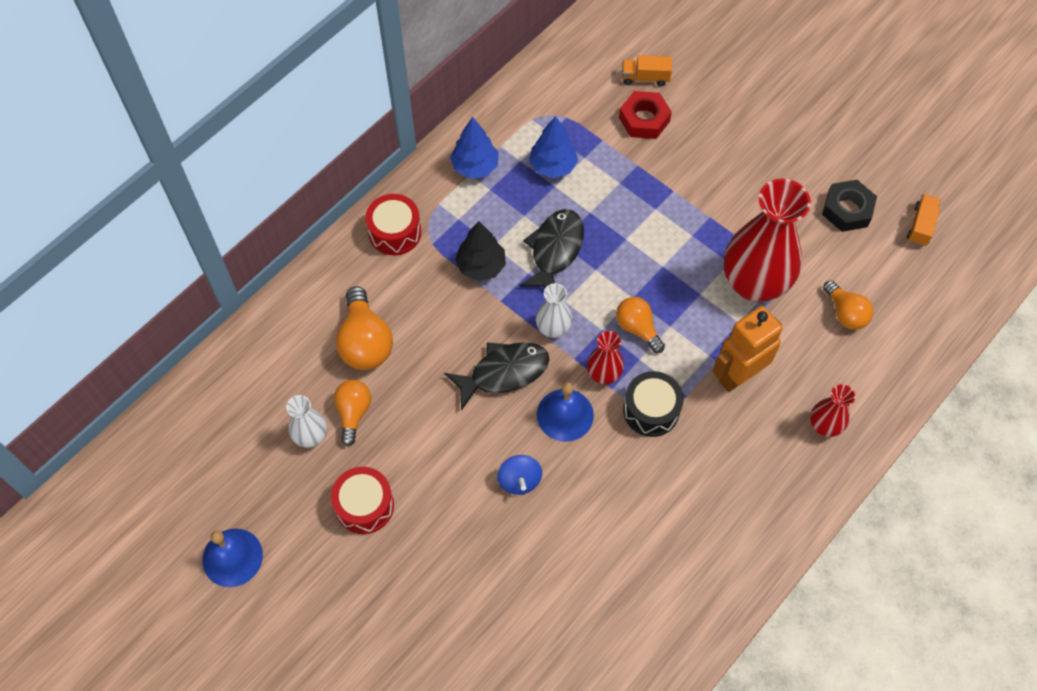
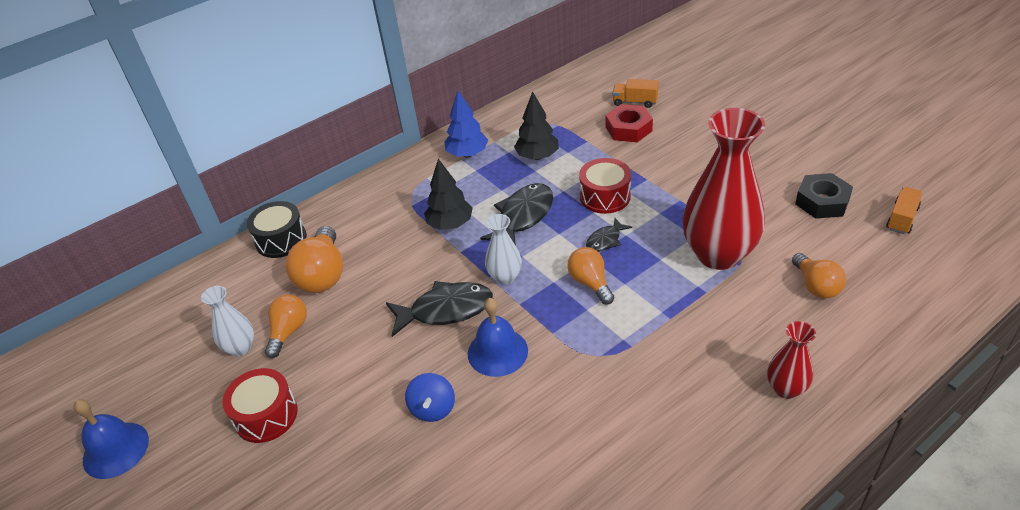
camera: 15 degrees right, 20 degrees down
(395, 232) = (381, 195): red drum -> red drum (605, 196)
(553, 166) = (537, 156): blue tree -> black tree
(603, 374) = (546, 319): red vase -> none
(643, 275) = (605, 240): none -> black fish
(651, 410) = (590, 356): black drum -> black drum (281, 240)
(738, 375) = (691, 332): orange robot -> none

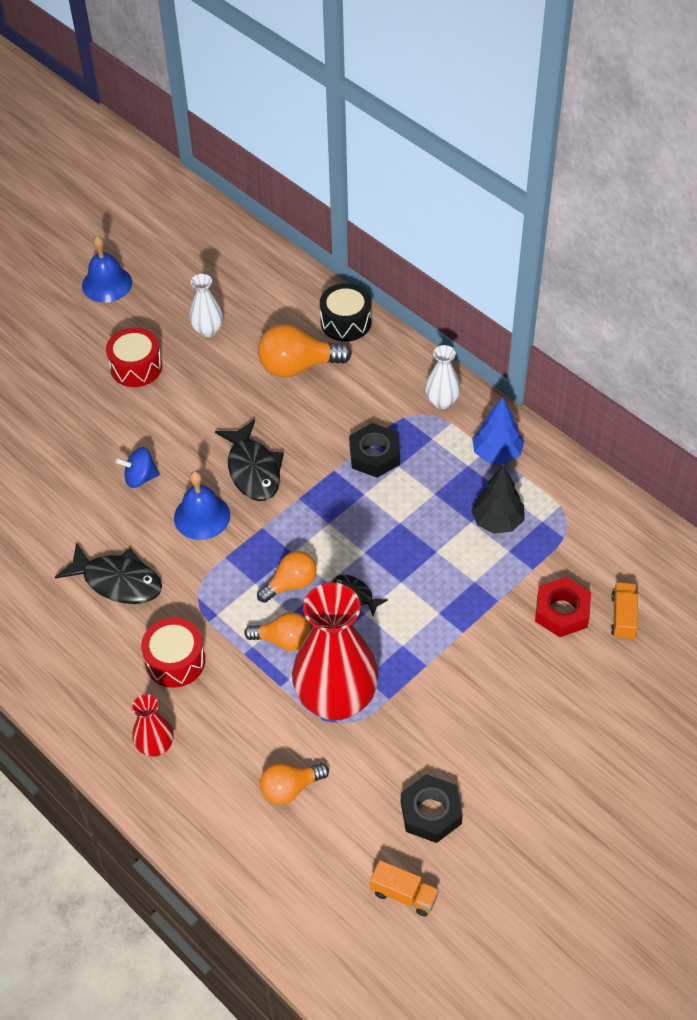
camera: 80 degrees right, 10 degrees up
(289, 331) = (226, 359): orange light bulb -> orange light bulb (283, 640)
(450, 224) = (374, 455): black tree -> black nut
(505, 277) = (298, 511): white vase -> white vase (442, 401)
(523, 217) = (389, 518): black fish -> black fish (117, 581)
(605, 196) = (428, 591): red drum -> red drum (175, 661)

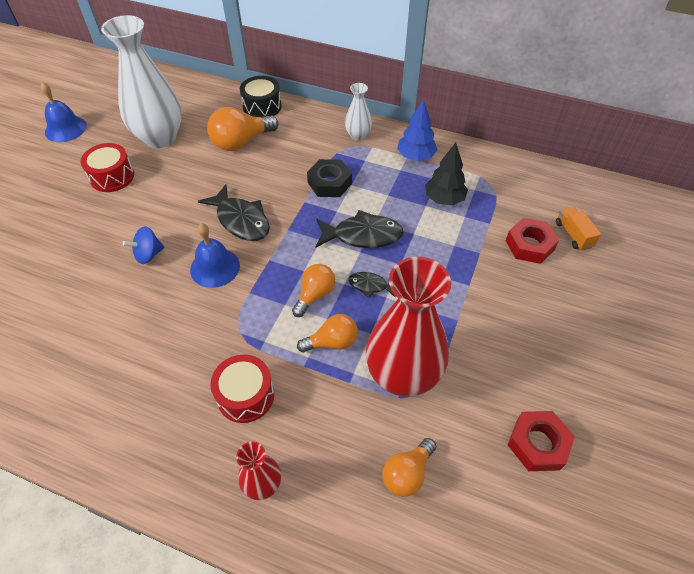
camera: 25 degrees left, 0 degrees up
(117, 581) = (162, 344): black fish -> black fish (362, 235)
(208, 330) = (160, 138): white vase -> white vase, size x2.11
(404, 895) = (564, 534): orange truck -> none
(431, 812) = (537, 444): black nut -> red nut

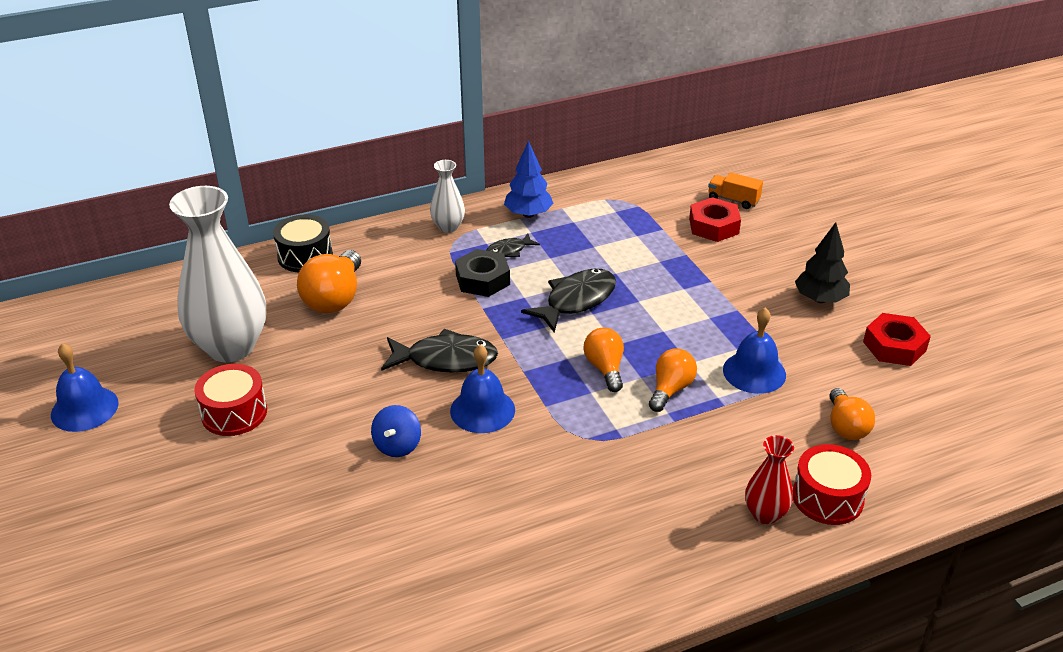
camera: 45 degrees left, 15 degrees down
(245, 395) = (661, 474): red drum -> red drum (827, 498)
(370, 285) = (639, 331): black fish -> black fish (509, 251)
(403, 375) = (754, 372): red vase -> blue bell
(444, 199) = (602, 233): black tree -> black tree (820, 299)

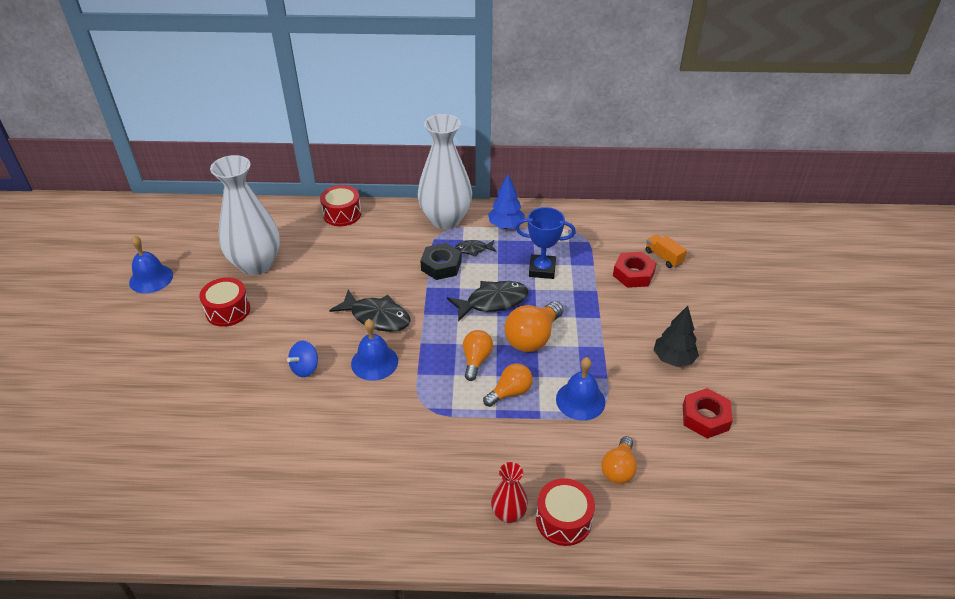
camera: 25 degrees right, 5 degrees up
(305, 256) = (342, 214): black drum -> red drum
(334, 298) = (339, 250): orange light bulb -> orange light bulb (532, 338)
(448, 227) = (445, 220): white vase -> white vase, size x2.11
(607, 250) = (542, 269): none -> blue trophy

